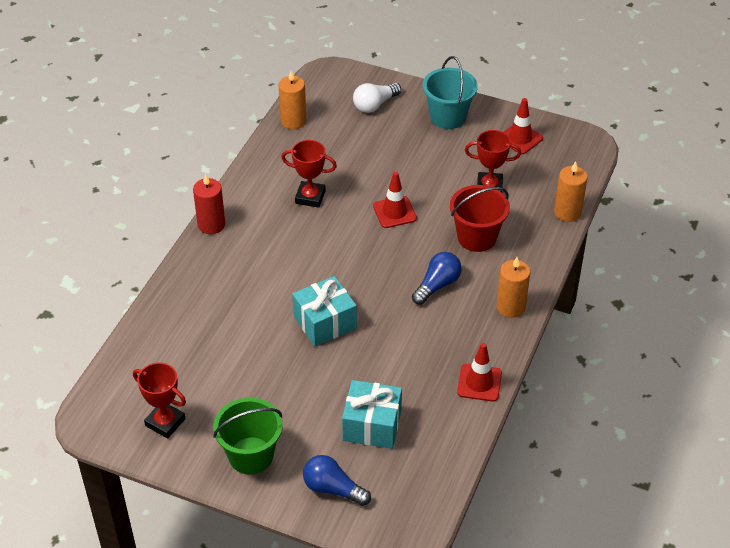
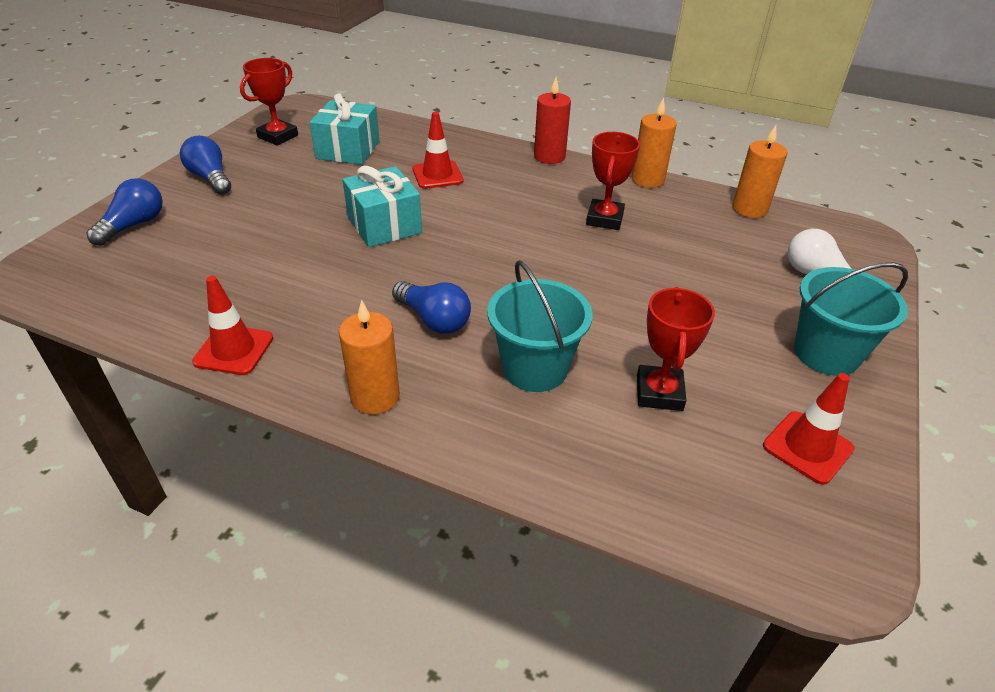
camera: 90 degrees right, 5 degrees down
(251, 455) = (210, 178): green bucket -> blue light bulb
(372, 425) = (208, 254): turquoise gift -> turquoise gift (348, 150)
(394, 212) = (584, 286): red traffic cone -> red traffic cone (437, 175)
(477, 237) = (535, 368): red bucket -> turquoise bucket
(567, 212) = (609, 502): orange candle -> orange candle (647, 180)

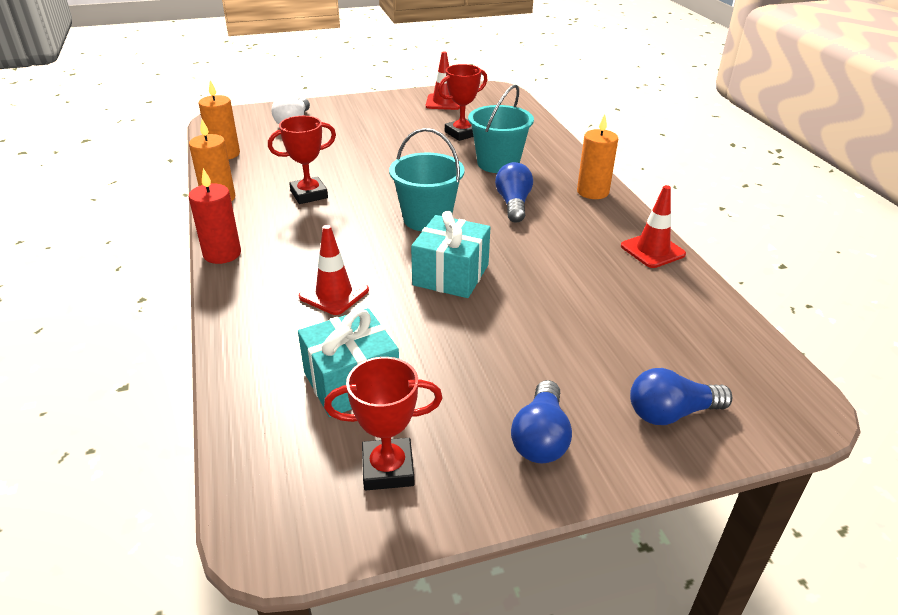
camera: 130 degrees left, 5 degrees down
(826, 353) = (368, 109): turquoise bucket -> turquoise bucket (427, 219)

